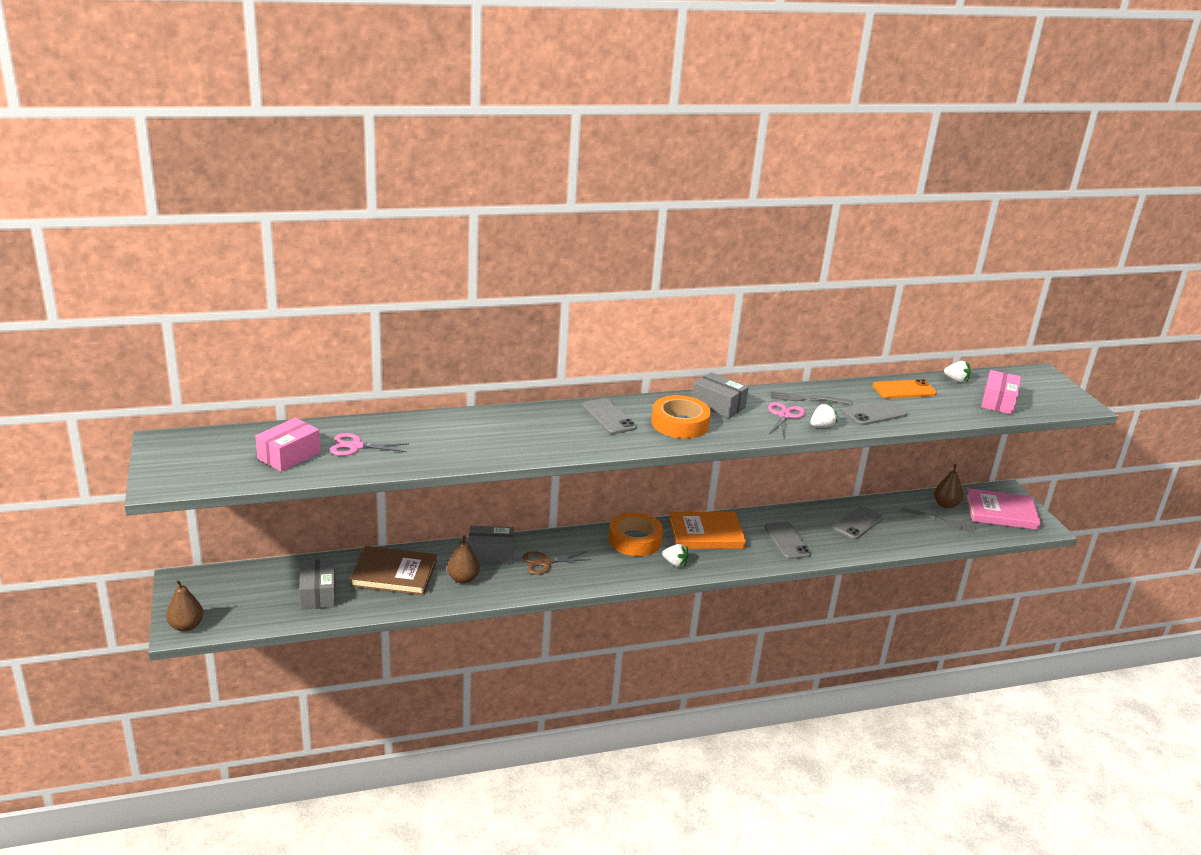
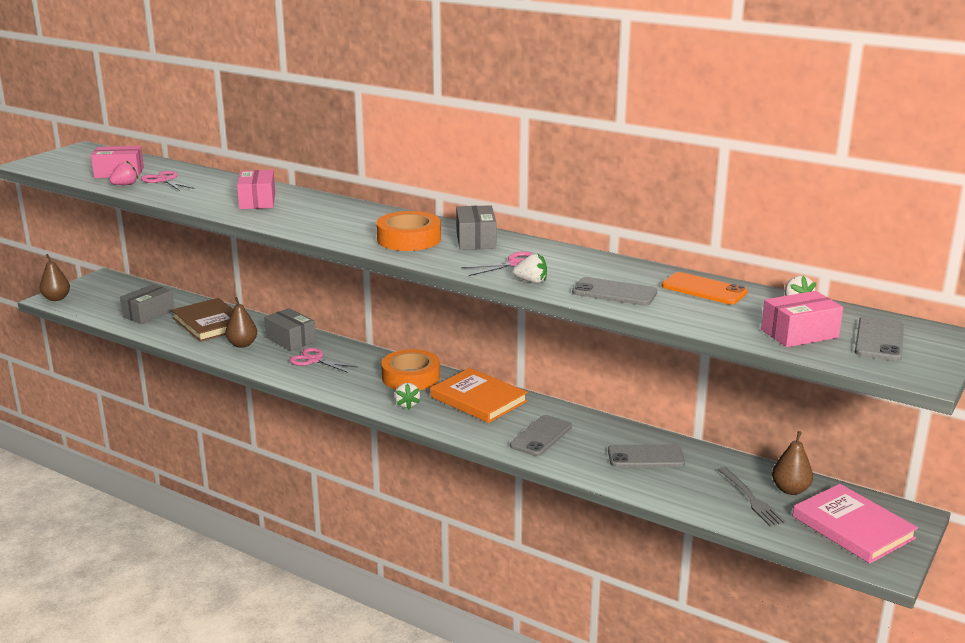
camera: 50 degrees right, 5 degrees down
(334, 466) = (125, 185): none -> pink strawberry
(491, 435) = (257, 201): none -> pink box
(545, 563) = (314, 360): brown scissors -> pink scissors
(609, 417) = (366, 218): grey phone -> grey phone (879, 340)
(807, 399) = (573, 262): grey fork -> none

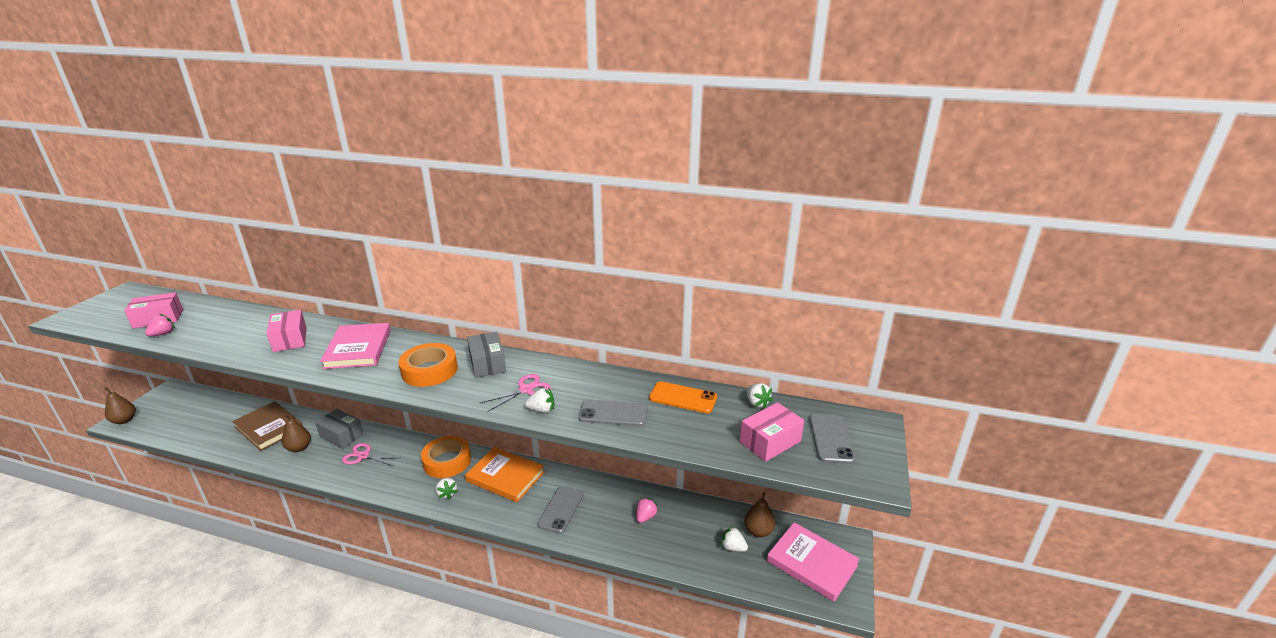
camera: 15 degrees left, 5 degrees up
(148, 314) = (212, 425): grey box -> none
(164, 180) = (202, 323): pink scissors -> none
(331, 215) = (358, 348): none -> pink book
(645, 457) = (645, 517): grey phone -> pink strawberry
(751, 499) = (733, 547): grey fork -> white strawberry

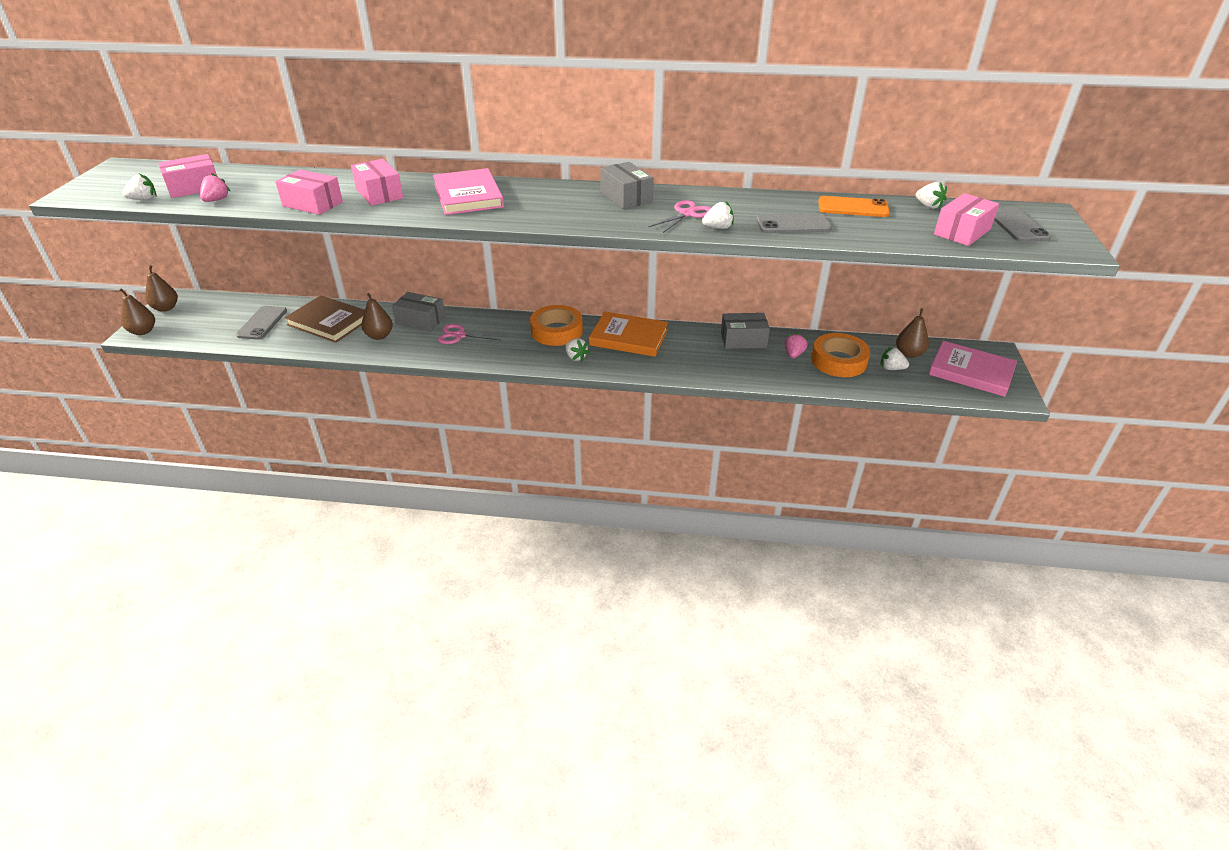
camera: 10 degrees left, 10 degrees up
(112, 328) = (144, 199): none -> white strawberry
(157, 398) = (166, 308): none -> brown pear
(230, 346) = (312, 204): none -> pink box
(429, 370) = (568, 207): orange tape -> orange tape (838, 361)
(561, 509) = (704, 357): grey phone -> grey phone (262, 323)
(607, 493) = (743, 340): none -> grey box

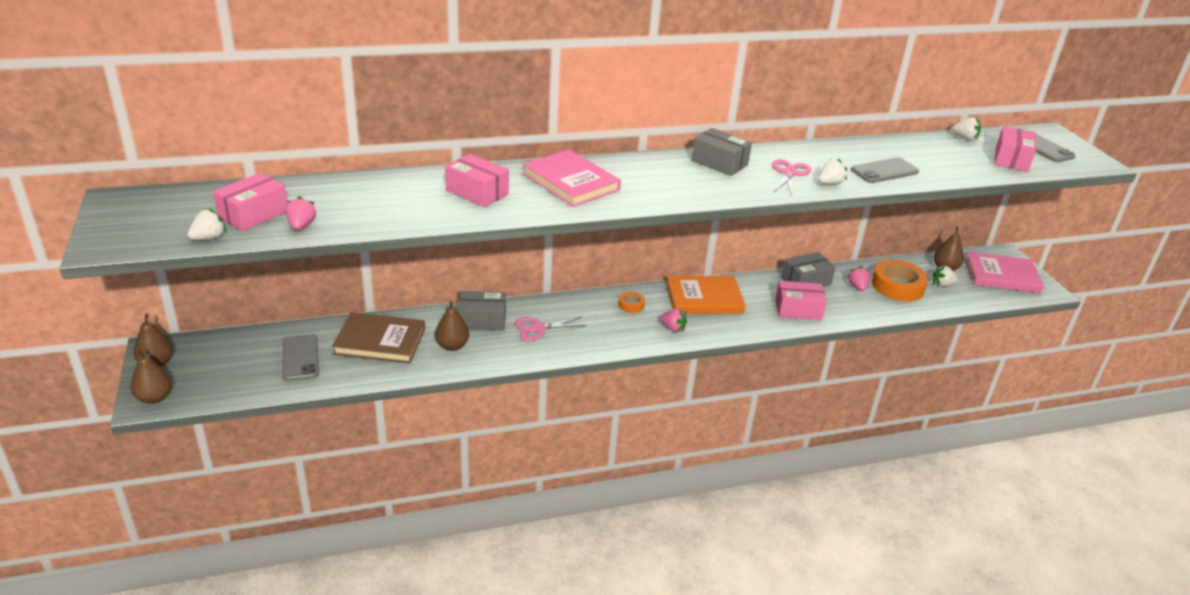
camera: 25 degrees left, 5 degrees down
(312, 204) = (419, 214): pink box -> pink box (798, 309)
(556, 331) = (631, 305): orange tape -> orange tape, size x0.48
(576, 357) = (672, 328): white strawberry -> pink strawberry
(853, 207) = (912, 148): orange phone -> none

